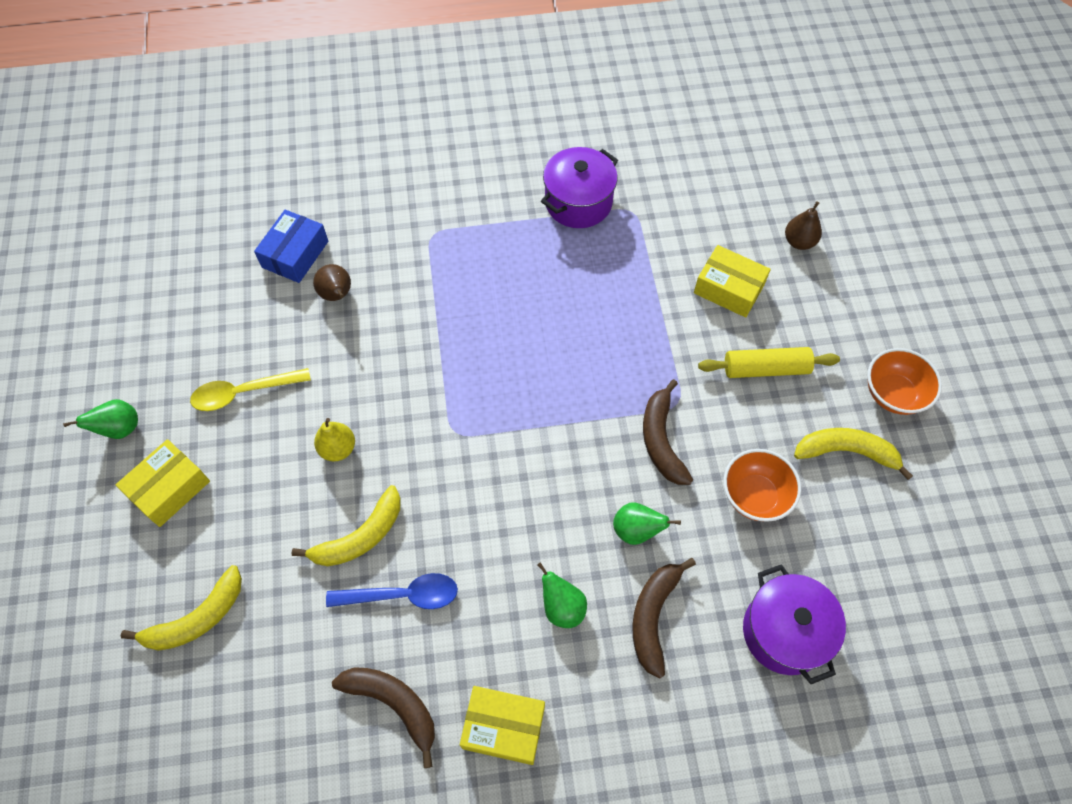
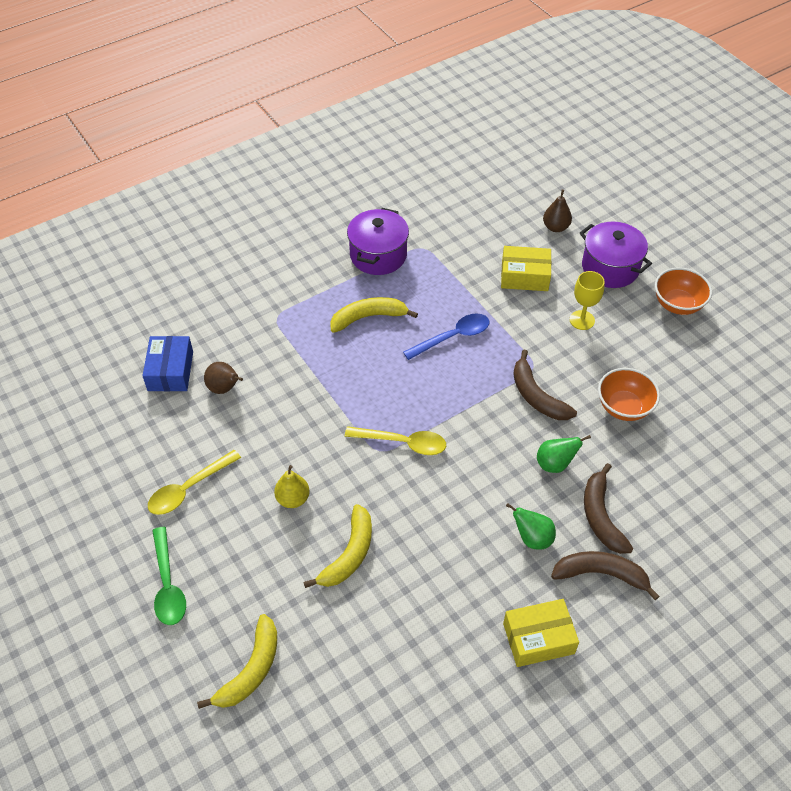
camera: 25 degrees left, 10 degrees down
(120, 429) = (96, 558): green pear -> none
(169, 488) = (168, 585): yellow box -> green spoon
(393, 704) = (446, 660): brown banana -> brown banana (601, 574)
(402, 595) = (407, 581): blue spoon -> blue spoon (453, 337)
(484, 434) = (403, 443): none -> yellow spoon
(765, 368) = (582, 320): yellow rolling pin -> yellow goblet
(784, 632) = (696, 488): purple pot -> purple pot (610, 268)
(846, 452) = (668, 354): yellow banana -> yellow banana (368, 317)

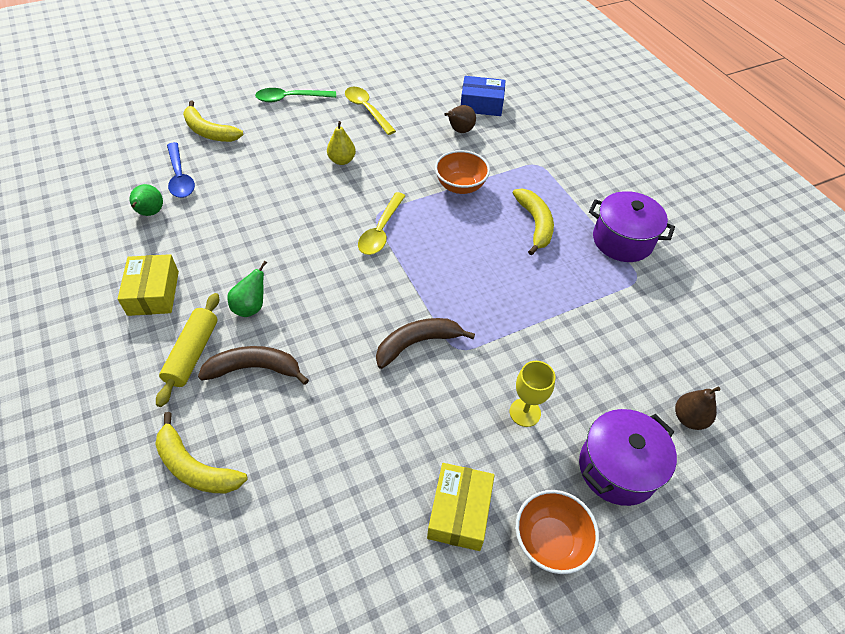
camera: 95 degrees right, 0 degrees up
(349, 554) = (280, 187): yellow banana -> yellow banana (195, 467)
(453, 337) = (505, 285): blue spoon -> blue spoon (180, 177)
(524, 276) = (597, 366): yellow box -> yellow box (459, 512)
(555, 464) = (328, 342): green pear -> green pear (150, 213)
(601, 574) = (193, 353): brown banana -> yellow rolling pin
(624, 407) = (387, 426): orange bowl -> orange bowl (460, 186)

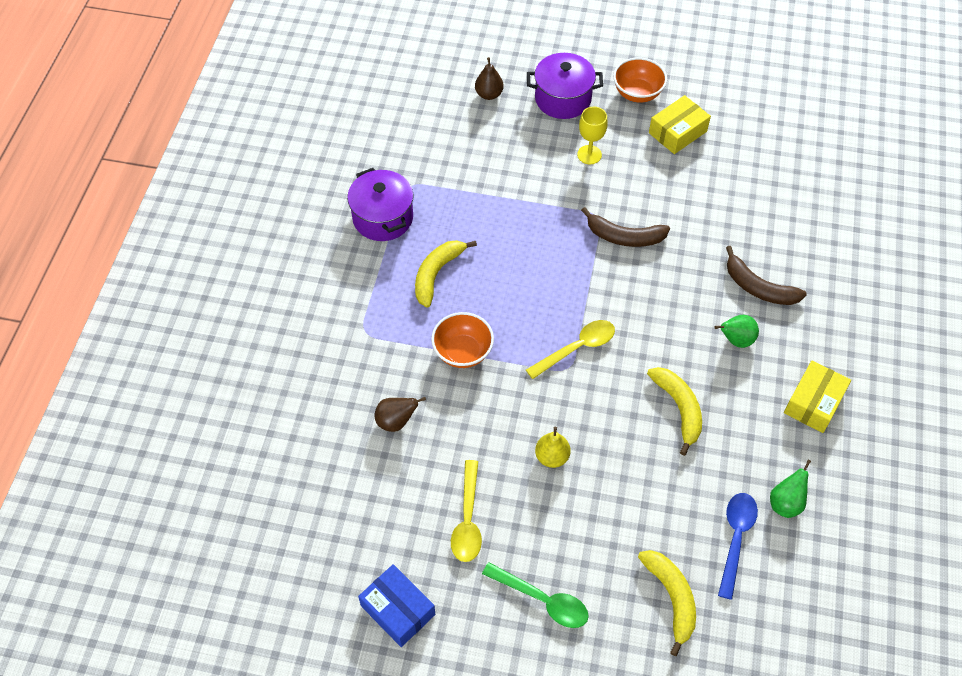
camera: 140 degrees left, 5 degrees up
(193, 353) = (801, 326): yellow rolling pin -> none
(195, 467) = (830, 245): yellow banana -> yellow banana (679, 409)
(481, 104) = (334, 445): blue box -> blue box (398, 610)

